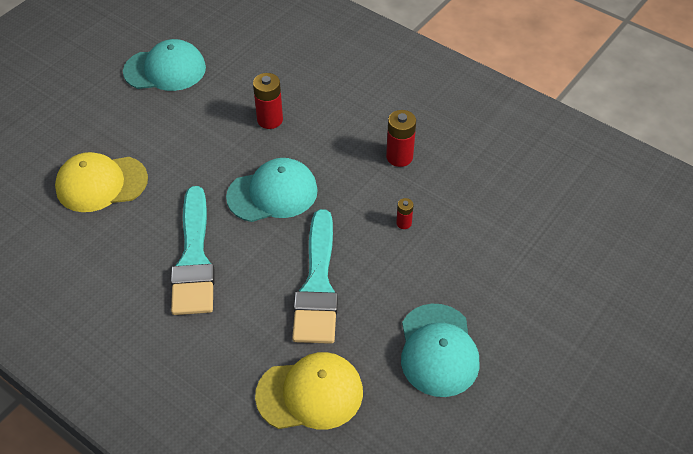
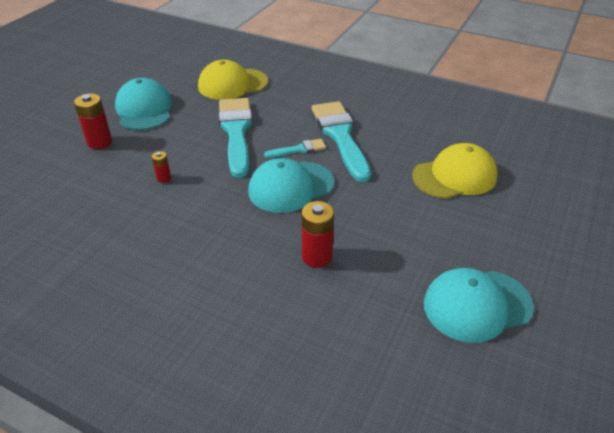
camera: 170 degrees right, 10 degrees down
(249, 244) = (299, 149): none -> turquoise brush
(399, 157) = (164, 234): red battery -> red battery (99, 142)

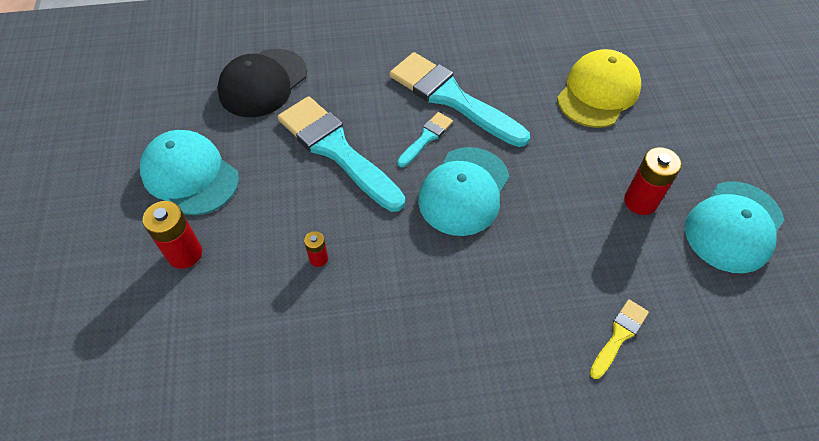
camera: 35 degrees left, 15 degrees up
(232, 84) = (263, 83): yellow cap -> black cap
(303, 318) = (619, 335): none -> yellow brush
(317, 257) = (566, 260): red battery -> red battery (640, 201)

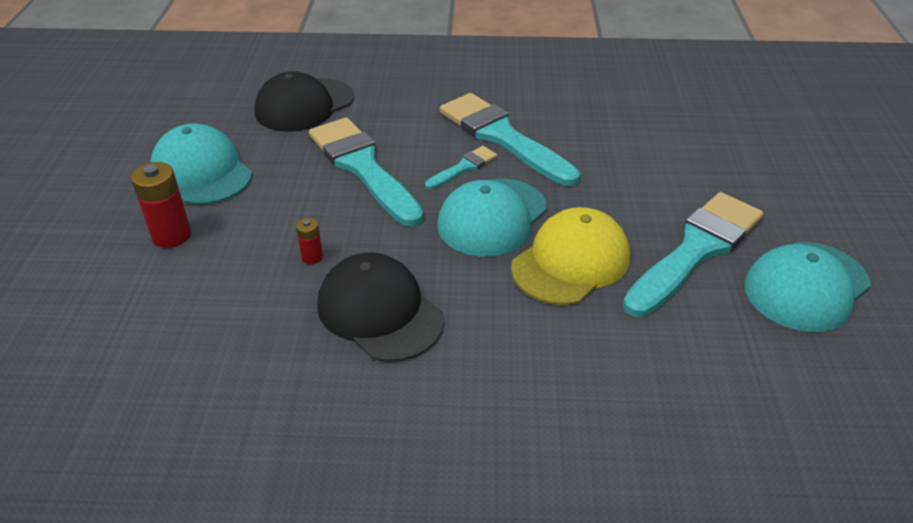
camera: 10 degrees right, 15 degrees down
(393, 308) = (379, 311): none -> black cap
(598, 92) = (670, 148): yellow cap -> yellow cap (571, 261)
(619, 335) = (639, 372): yellow brush -> none
(640, 201) = (696, 250): red battery -> turquoise brush

